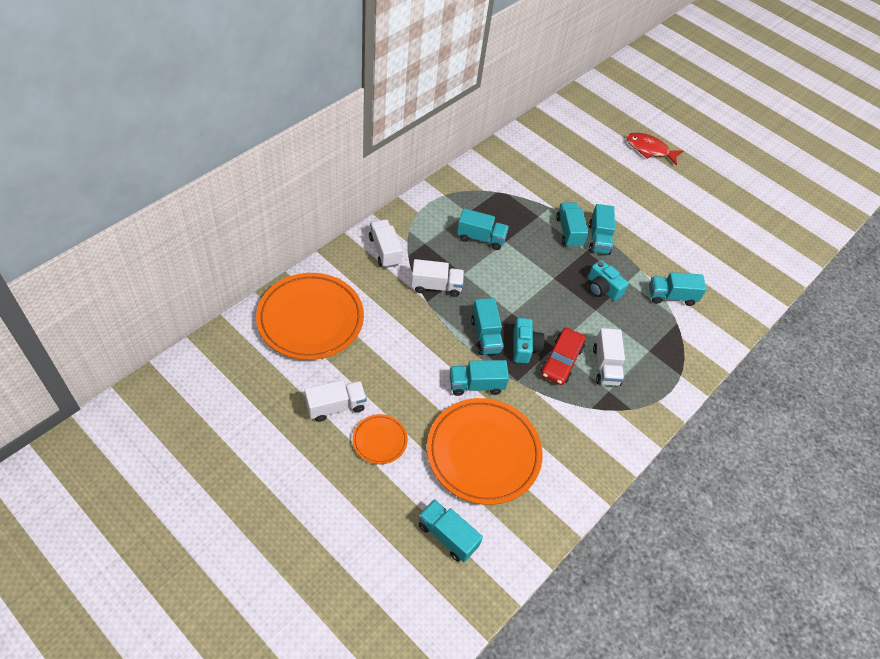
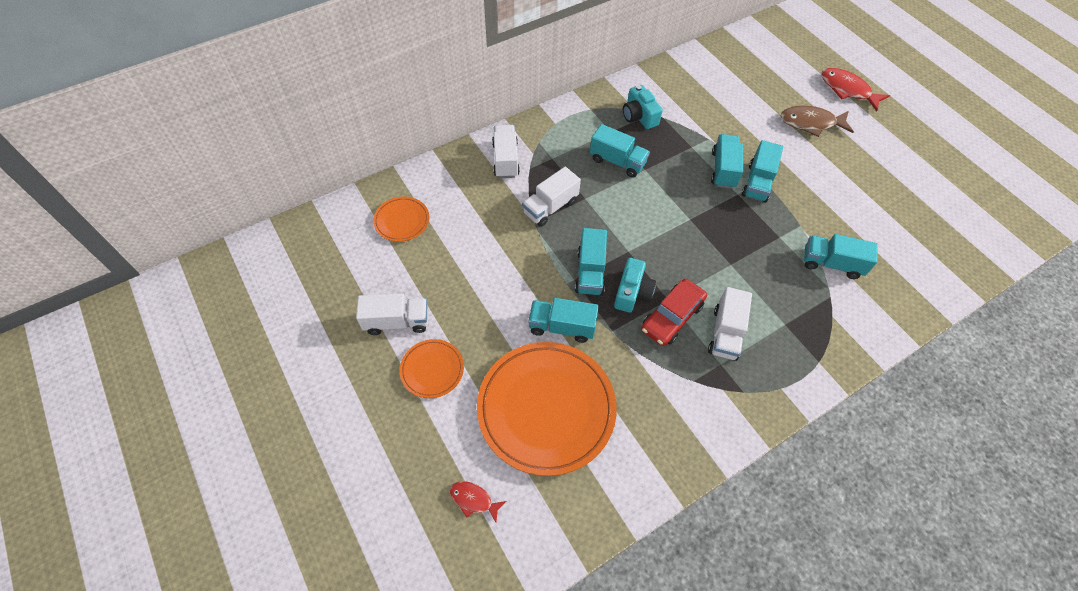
camera: 20 degrees right, 5 degrees up
(310, 319) = (402, 221): orange plate -> orange plate, size x0.47
(436, 286) = (550, 207): white truck -> white truck turned 120 degrees clockwise
(447, 536) = (473, 500): turquoise truck -> red fish
(602, 288) = (746, 240): turquoise camera -> turquoise camera (639, 116)
(627, 182) = (810, 123): none -> brown fish

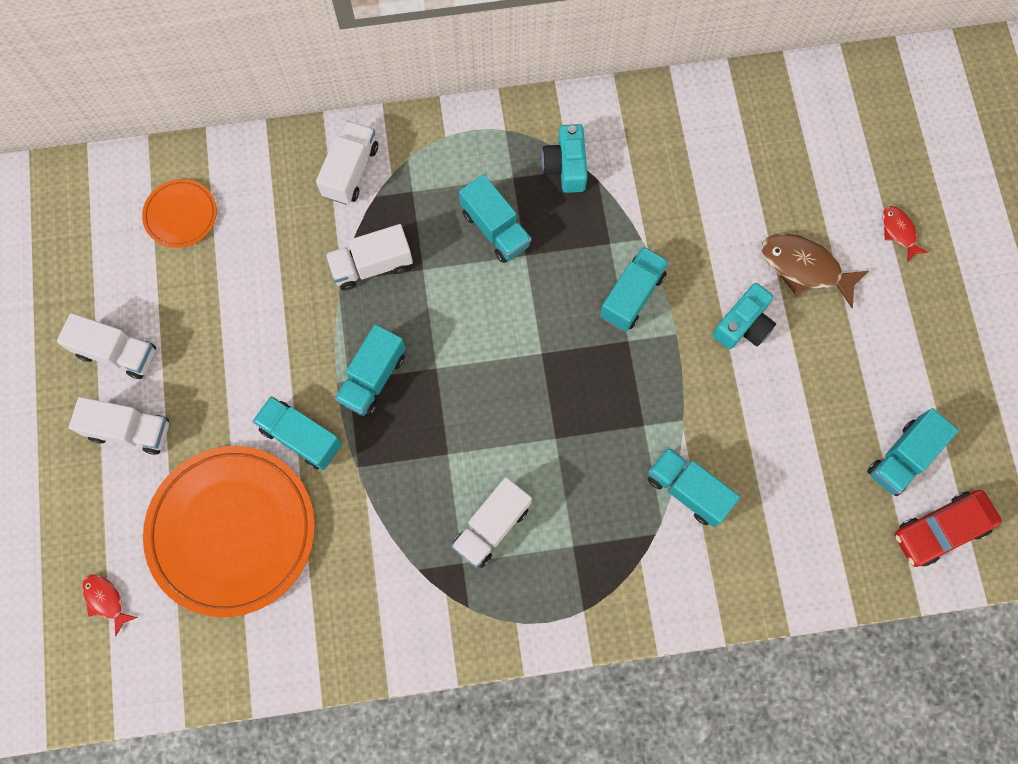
camera: 25 degrees right, 15 degrees up
(432, 370) = (130, 430): orange plate -> white truck
(632, 293) = (409, 427): turquoise camera -> turquoise camera (743, 325)
(672, 317) = (439, 478): red car -> red car (941, 529)
(757, 182) = (666, 333): turquoise truck -> turquoise truck (902, 457)
(847, 90) = (899, 232): red fish -> red fish, size x0.57

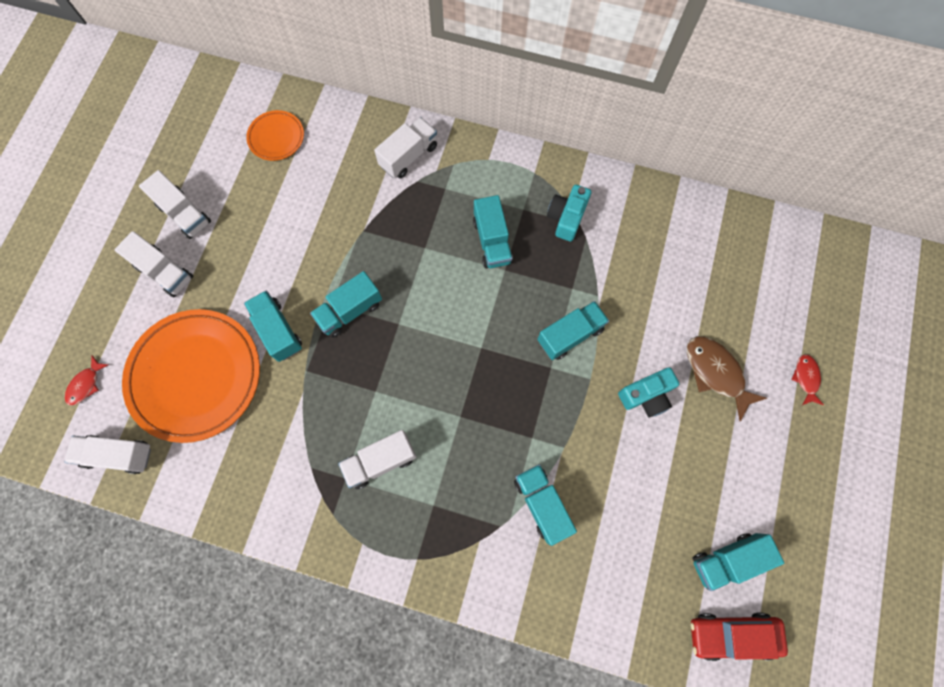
camera: 25 degrees right, 0 degrees up
(106, 600) = (86, 384): red fish -> red fish turned 135 degrees counterclockwise
(372, 265) = (390, 229): white truck -> white truck (118, 455)

